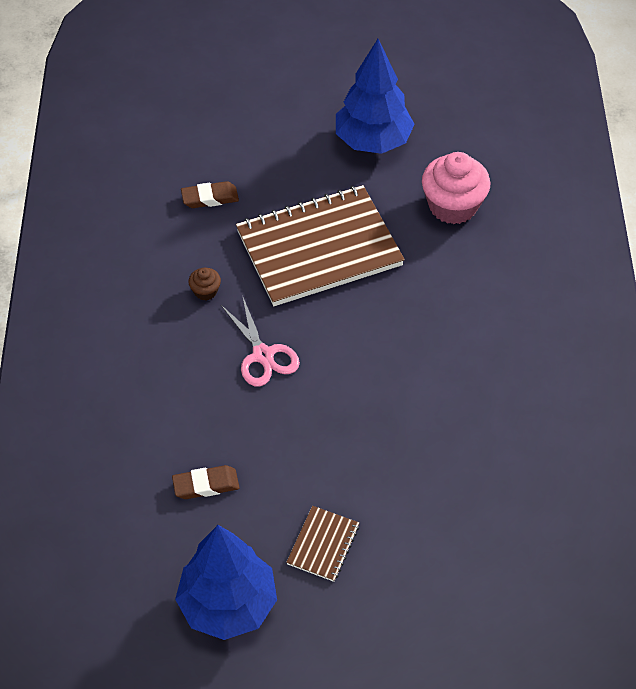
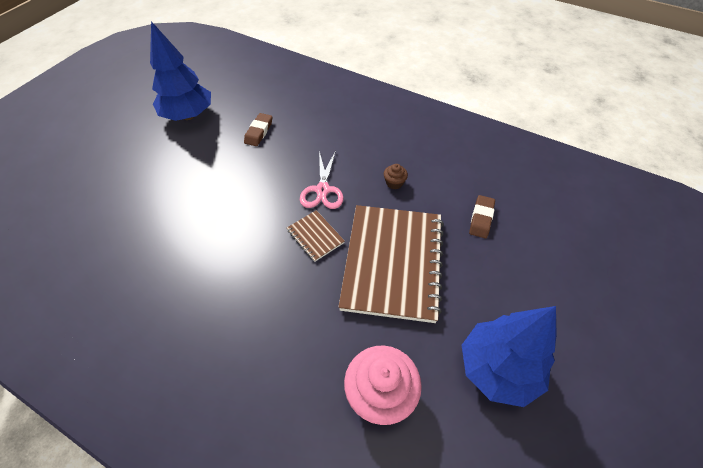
camera: 120 degrees right, 0 degrees up
(263, 355) = (322, 190): pink scissors -> pink scissors turned 90 degrees counterclockwise
(323, 545) = (178, 162): brown notebook -> brown notebook (315, 236)

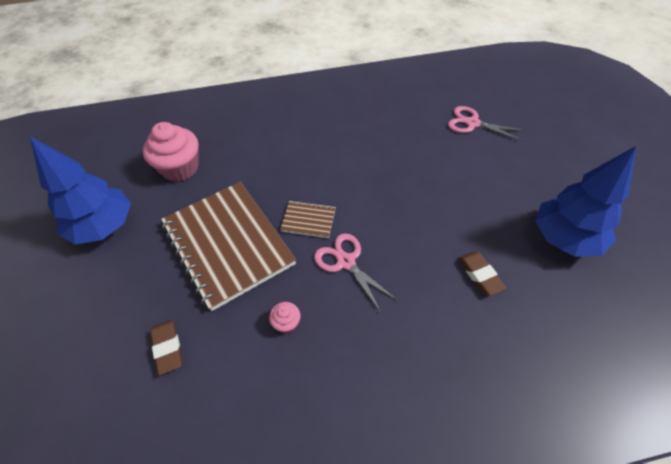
camera: 140 degrees right, 0 degrees up
(89, 219) = (472, 123): none -> pink scissors
(394, 183) = (286, 323): brown cupcake -> pink cupcake

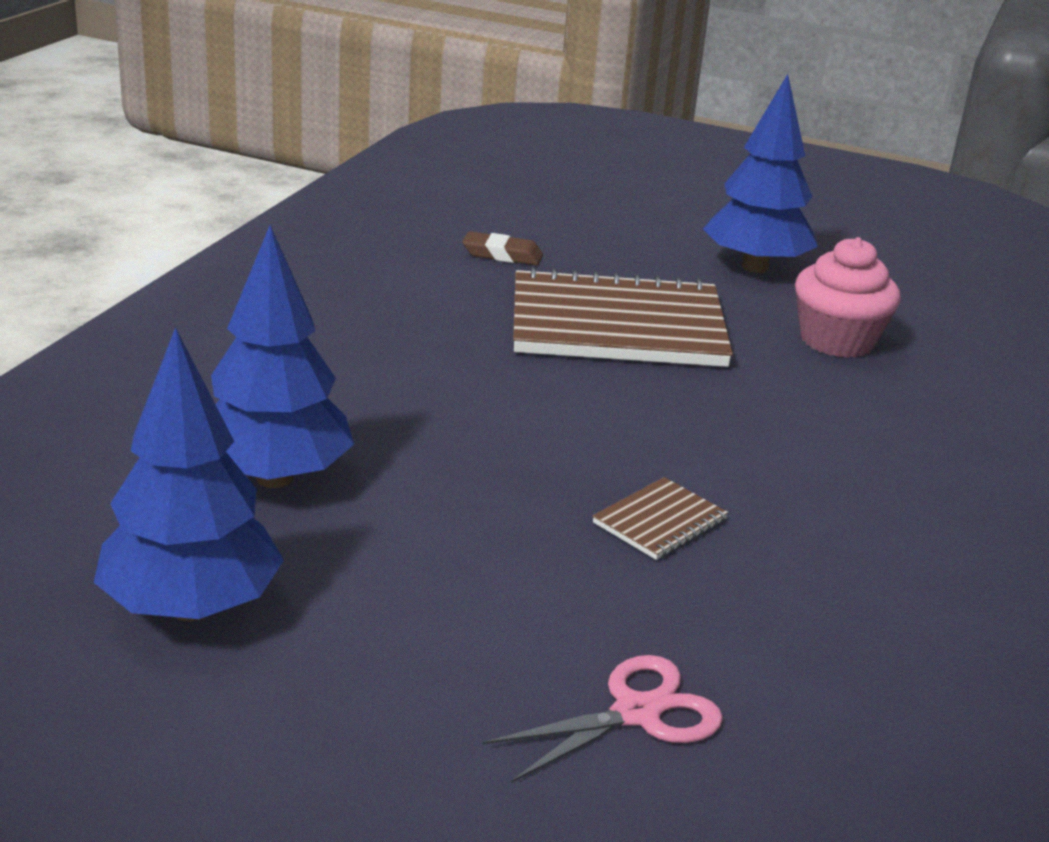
camera: 120 degrees right, 25 degrees down
(286, 323) = (432, 318): pink cupcake -> none
(308, 220) = (586, 393): brown notebook -> brown notebook (660, 521)
(346, 262) = (464, 388): pink scissors -> none
(480, 275) = (275, 478): brown eraser -> blue tree

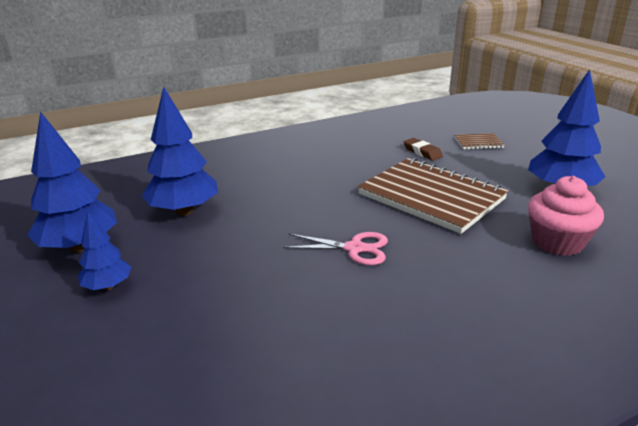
camera: 45 degrees right, 0 degrees up
(368, 638) = (108, 286): none -> blue tree
(636, 713) = (141, 378): pink scissors -> pink scissors (354, 248)
(660, 521) = (303, 294): brown notebook -> brown notebook (478, 143)

